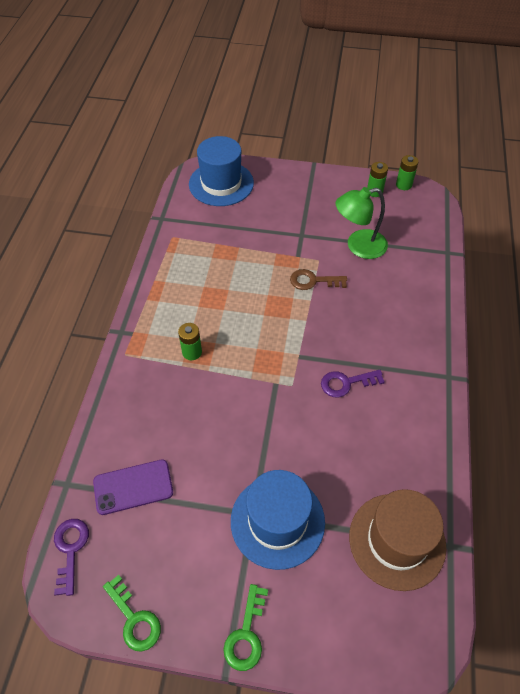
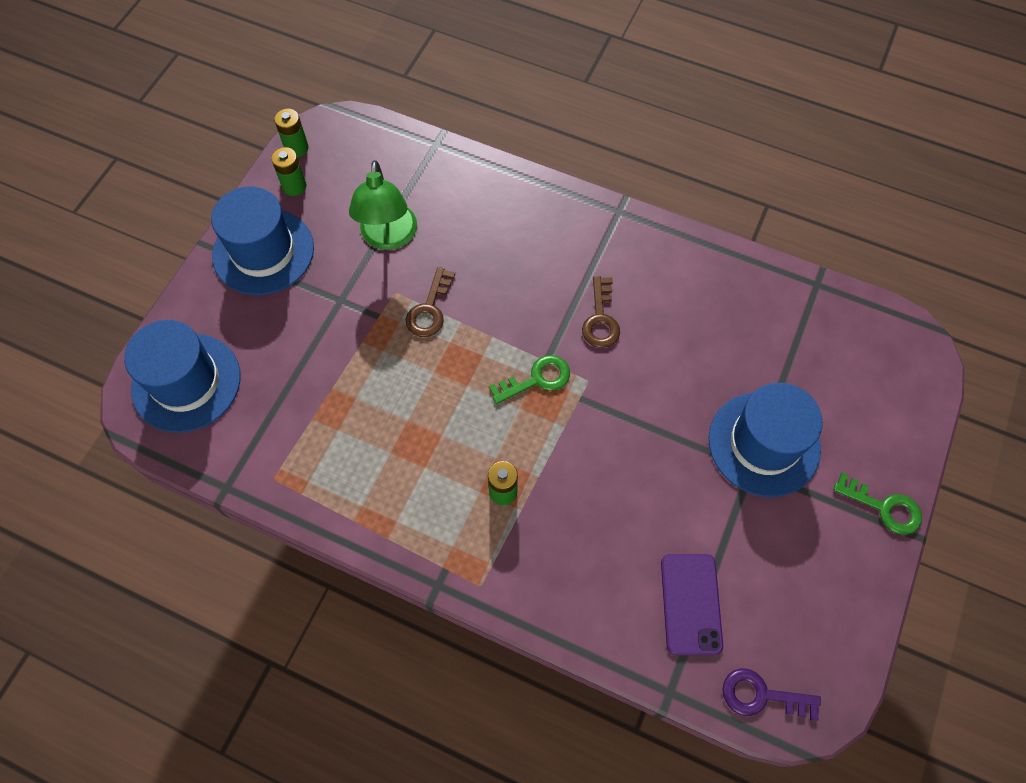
camera: 75 degrees left, 10 degrees up
(134, 618) = (854, 627): green key -> green key (536, 379)
(320, 191) = (263, 252): none -> blue hat
(346, 383) = (600, 318): purple key -> brown key
(397, 540) = (804, 331): brown hat -> none

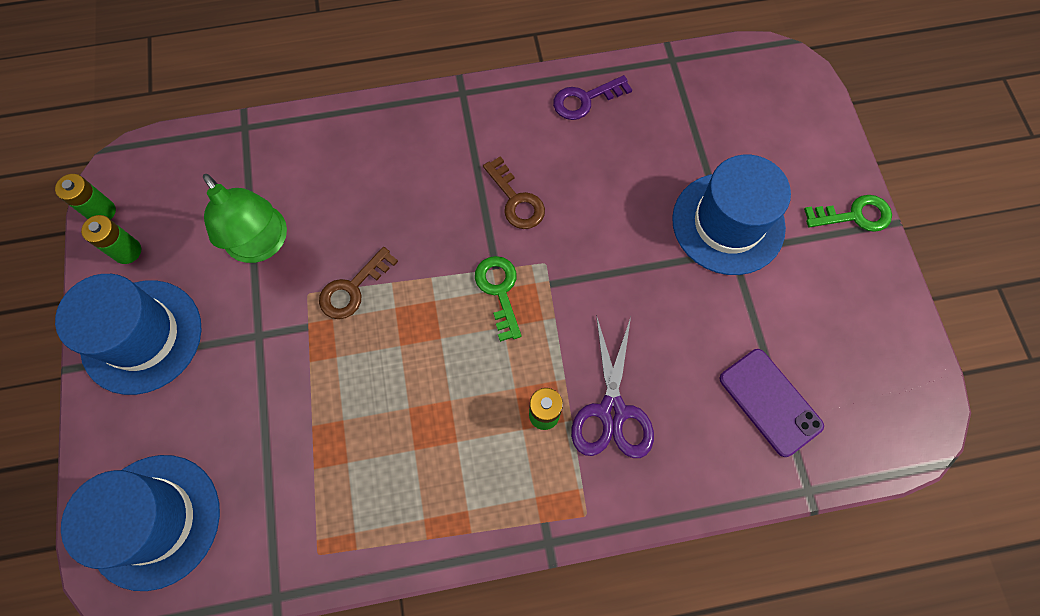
camera: 35 degrees left, 5 degrees up
(429, 309) = (353, 288): brown key -> brown key turned 60 degrees clockwise
(536, 379) = (499, 291): green key -> green key turned 45 degrees counterclockwise
(557, 524) = (612, 411): none -> purple scissors
(762, 695) = (878, 439): purple key -> purple key (585, 100)

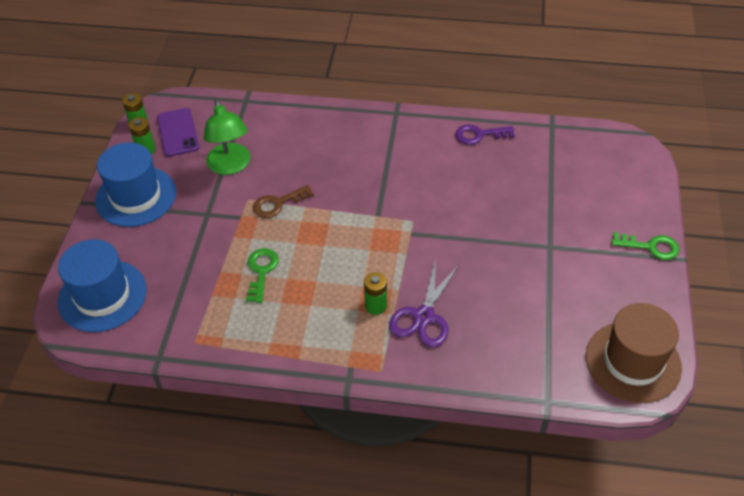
camera: 20 degrees right, 20 degrees down
(499, 291) = (374, 229): green key -> green key (261, 271)
(516, 200) = (407, 180): brown key -> none
(728, 223) = (553, 229): blue hat -> none
(770, 402) = (540, 341): purple phone -> purple phone (178, 132)
(890, 396) = (633, 362): none -> brown hat

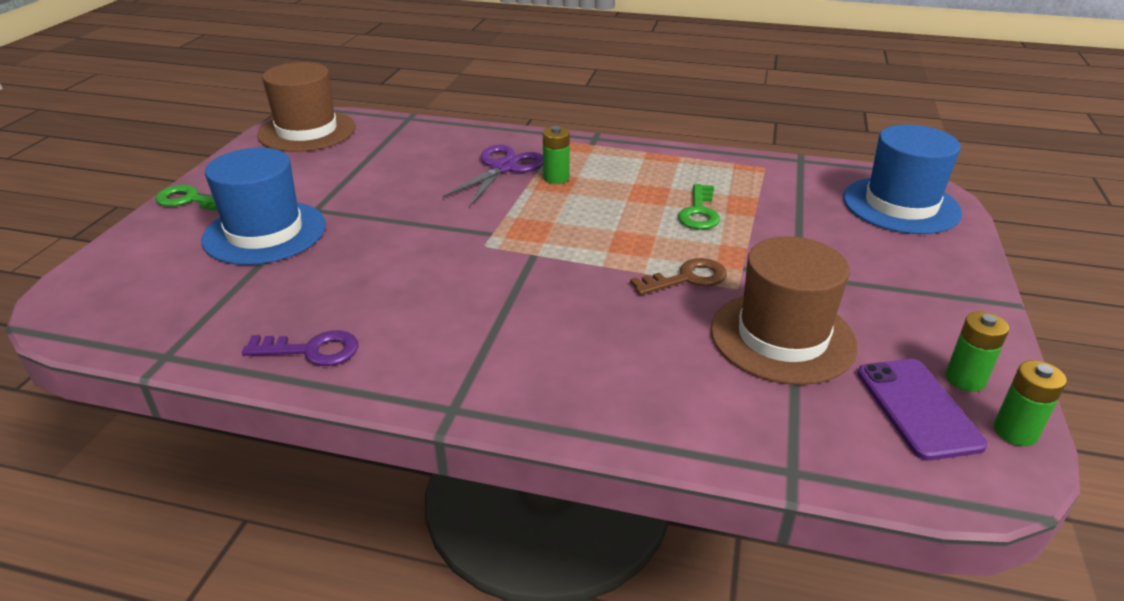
camera: 175 degrees left, 15 degrees down
(136, 196) = (931, 305): blue hat -> blue hat (265, 232)
(230, 166) = (782, 337): green lamp -> brown hat

